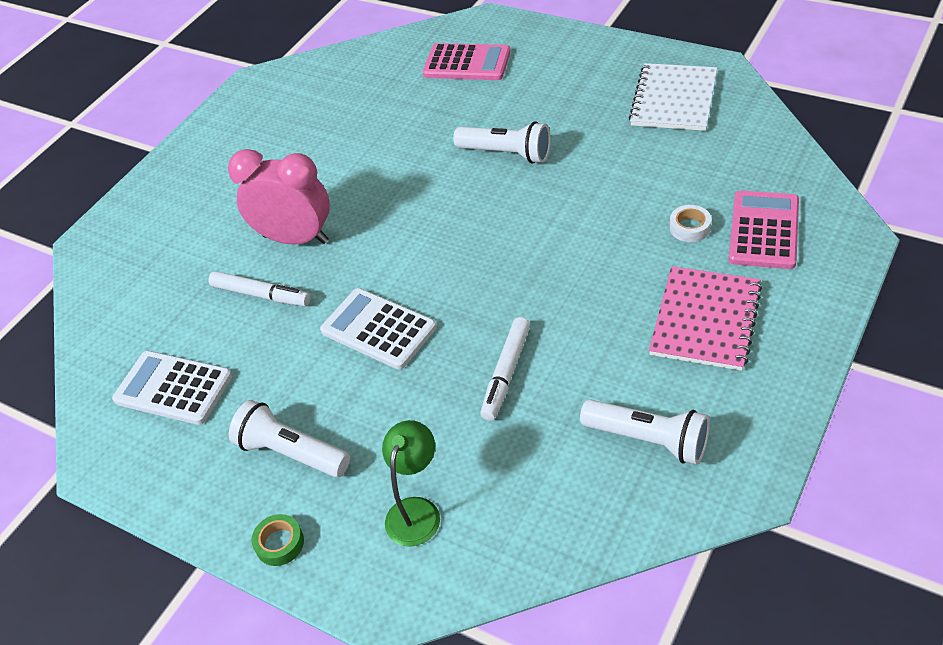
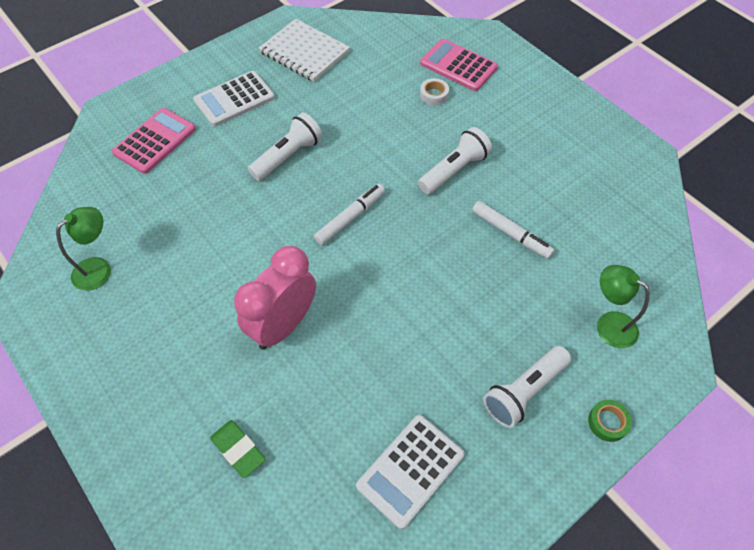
camera: 75 degrees left, 10 degrees up
(160, 264) = (238, 449): none -> green eraser
(261, 295) = (336, 370): white marker -> white marker (350, 218)
(304, 103) = (99, 268): none -> green lamp
(378, 329) = (426, 296): white calculator -> white calculator (234, 99)
(649, 440) = (598, 183): white flashlight -> white flashlight (454, 170)
(705, 320) = (517, 120): pink notebook -> none

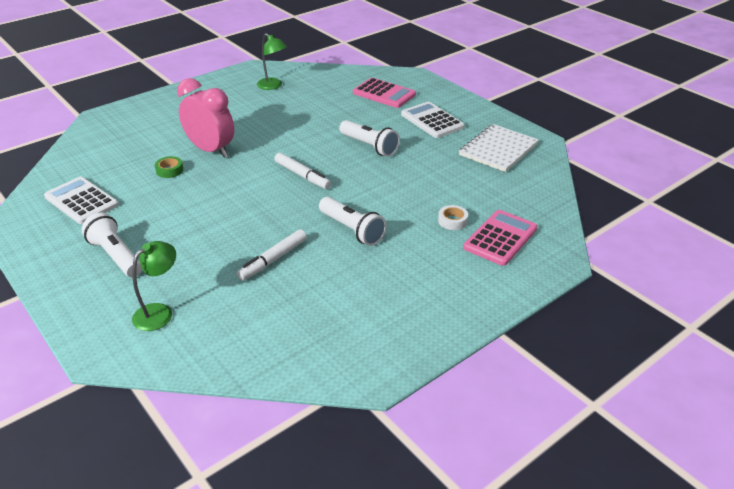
camera: 90 degrees right, 20 degrees down
(238, 449) = (127, 139): green eraser -> none
(607, 422) = (69, 299): green tape -> green tape (169, 170)

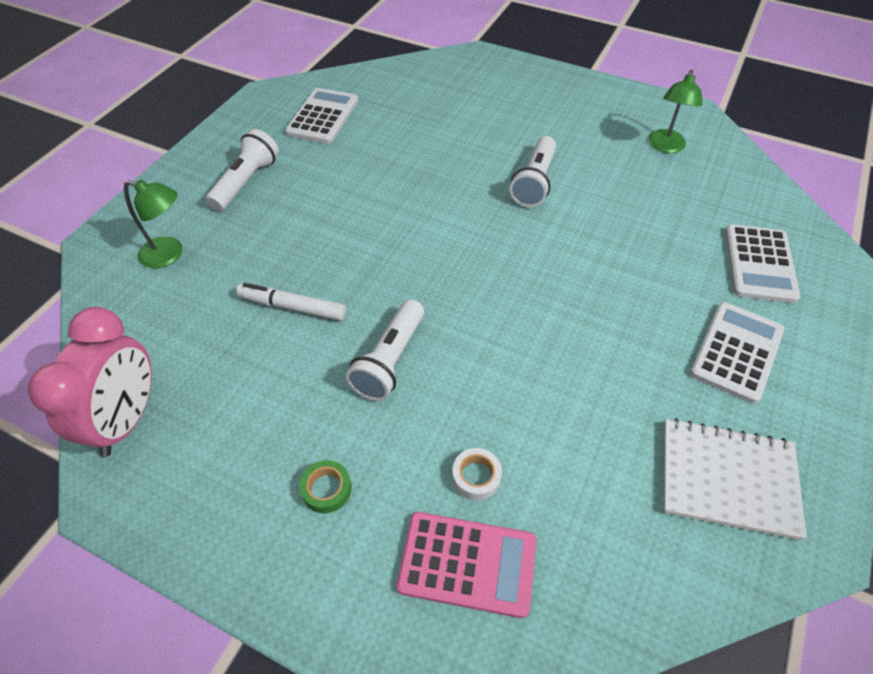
camera: 65 degrees right, 15 degrees up
(169, 170) = (414, 148): green tape -> green tape (326, 489)
(211, 150) = (475, 160): pink clock -> pink clock (127, 420)
(302, 175) = (479, 261): white marker -> none
(369, 146) = (600, 302): white flashlight -> white flashlight (534, 182)
(384, 94) = (759, 264): pink calculator -> white calculator

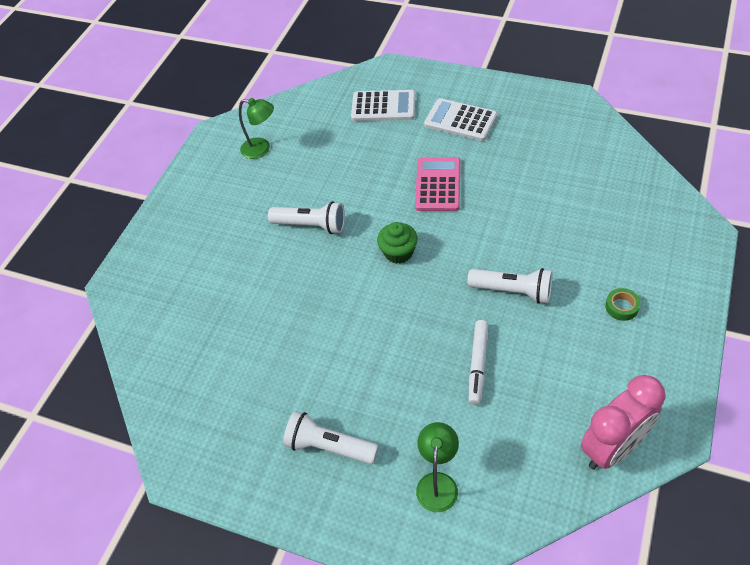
camera: 90 degrees left, 0 degrees up
(127, 420) = (613, 448): pink clock -> pink clock turned 135 degrees clockwise
(323, 117) = (220, 403): white calculator -> none
(467, 563) = (640, 231): pink calculator -> pink calculator (438, 185)
(476, 477) = (586, 233): white tape -> none
(479, 254) = (398, 252): none -> green cupcake
(728, 479) = (550, 128): white notebook -> none

